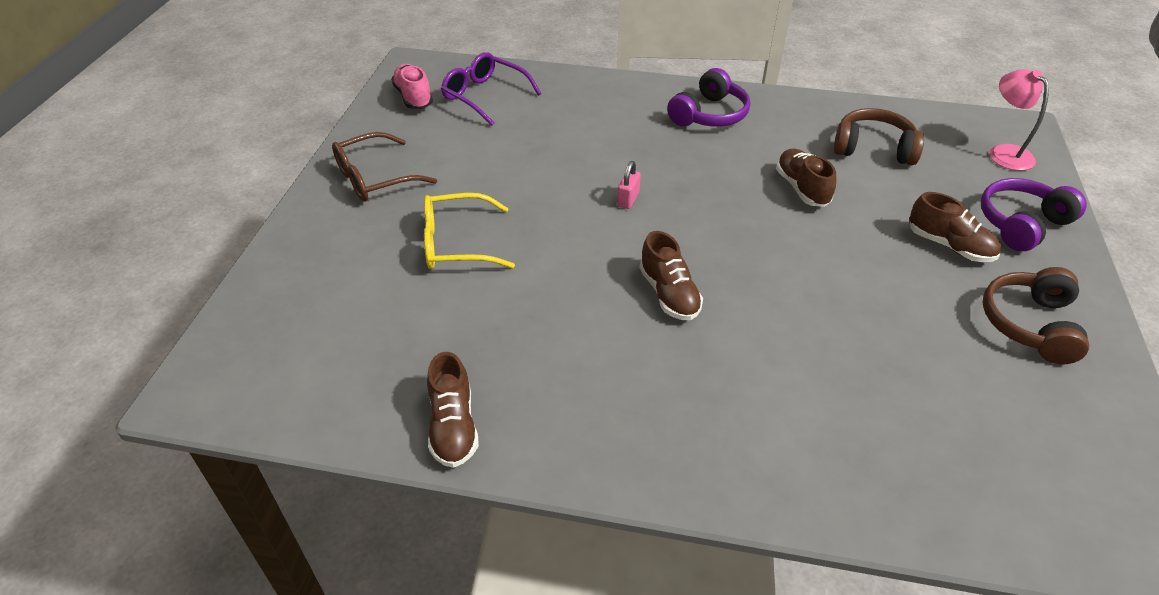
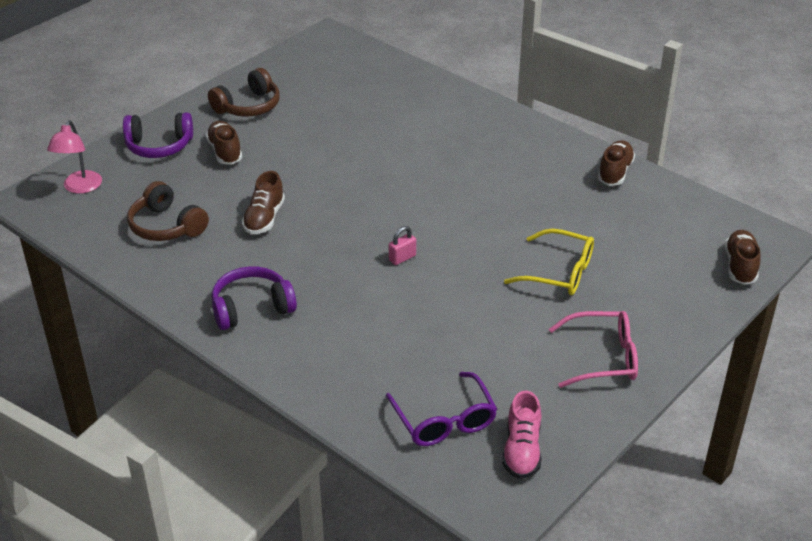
camera: 150 degrees left, 5 degrees down
(374, 178) = (603, 358): brown glasses -> pink glasses
(669, 294) = (435, 189): brown shoe -> brown shoe (740, 266)

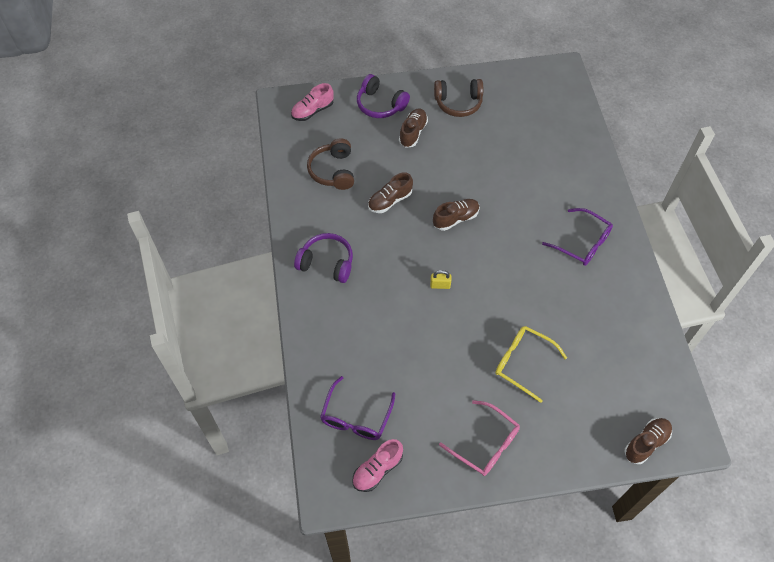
camera: 40 degrees right, 20 degrees up
(80, 187) = (312, 111): pink lamp -> pink shoe
(402, 258) = (440, 285): pink padlock -> yellow padlock
(504, 152) = (582, 243): none -> purple glasses
(559, 272) = (522, 363): yellow glasses -> yellow glasses turned 150 degrees clockwise
(615, 172) = (641, 309): brown shoe -> brown shoe (455, 219)

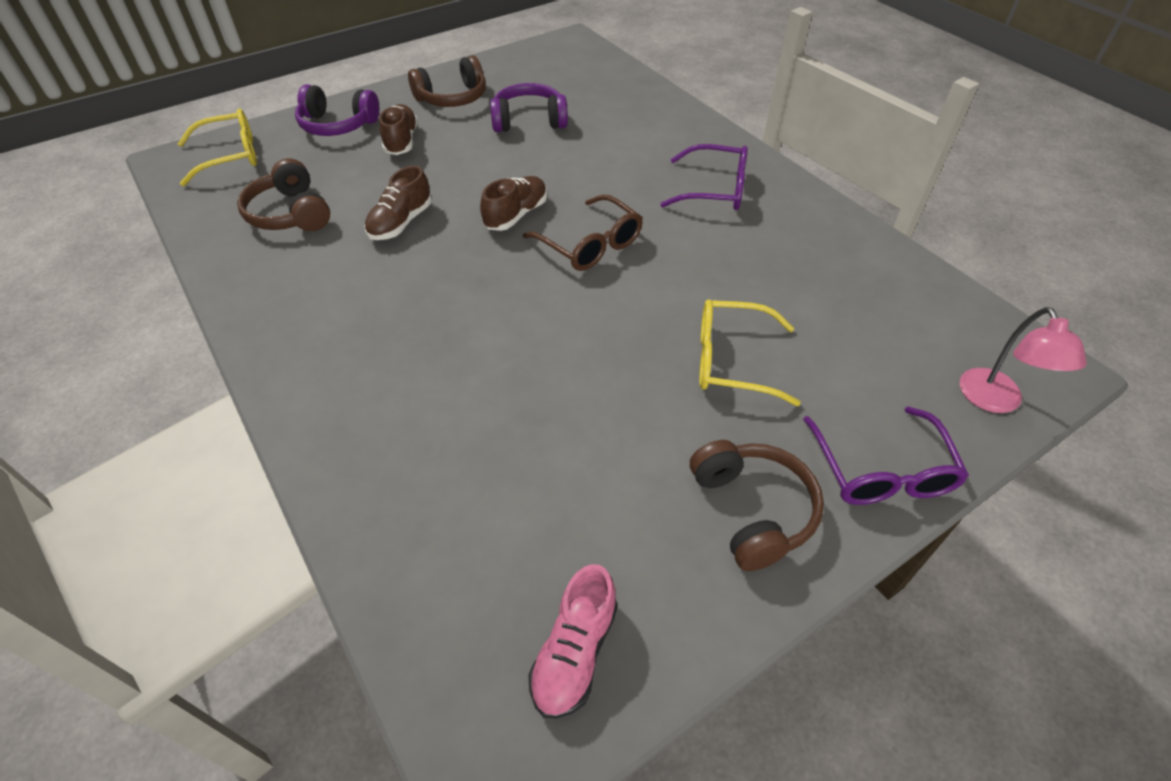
camera: 25 degrees left, 10 degrees down
(312, 111) = (230, 156): pink shoe -> yellow glasses
(327, 263) = (323, 333): purple headphones -> purple headphones (529, 121)
(356, 417) = (483, 565): purple glasses -> purple glasses (881, 471)
(440, 285) = (536, 302): yellow padlock -> none
(485, 444) = (752, 510): pink glasses -> brown headphones
(487, 257) = (590, 245): none -> brown glasses
(646, 443) = (995, 401): brown shoe -> pink lamp

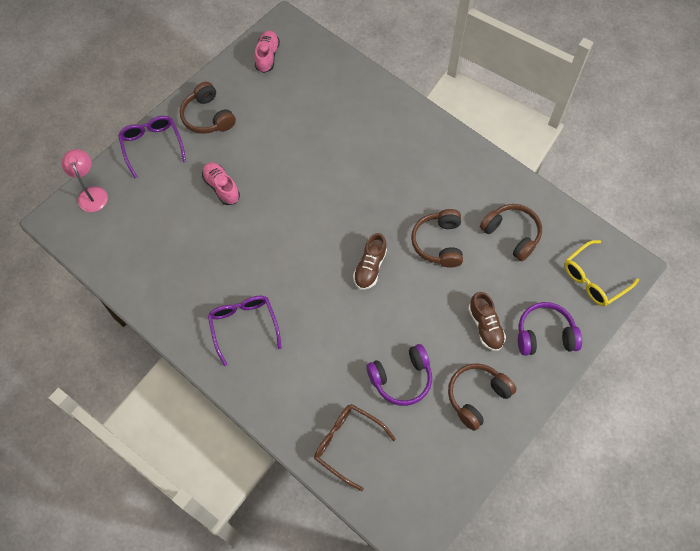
camera: 165 degrees right, 15 degrees up
(401, 223) = (438, 243): brown shoe -> brown headphones
(590, 245) = (315, 252): brown glasses -> brown glasses (347, 444)
(714, 190) = (243, 326): purple glasses -> purple glasses turned 75 degrees clockwise
(731, 361) = (221, 187): yellow glasses -> pink shoe

